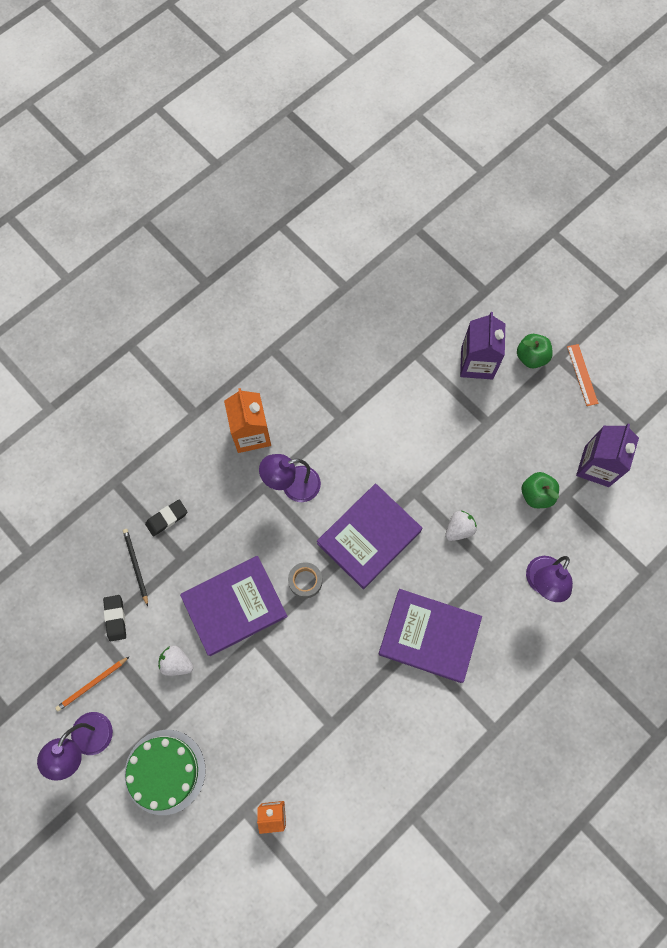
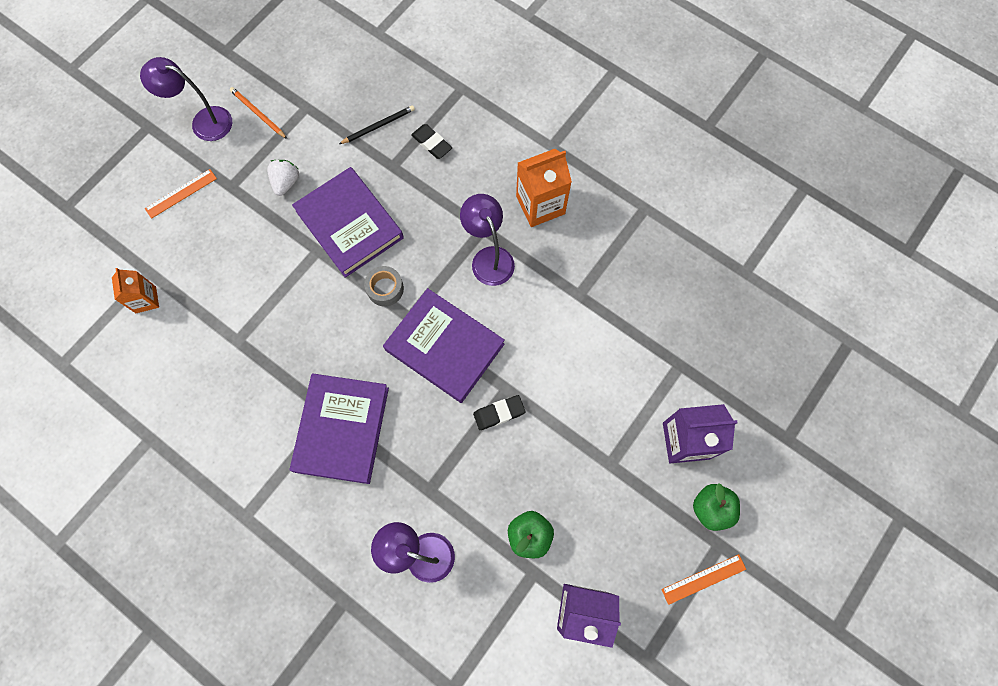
camera: 80 degrees right, 0 degrees up
(115, 618) = (323, 119): black eraser -> black eraser (499, 413)
(165, 771) = (181, 193): green cake -> orange ruler
(459, 529) = (470, 446): white strawberry -> none

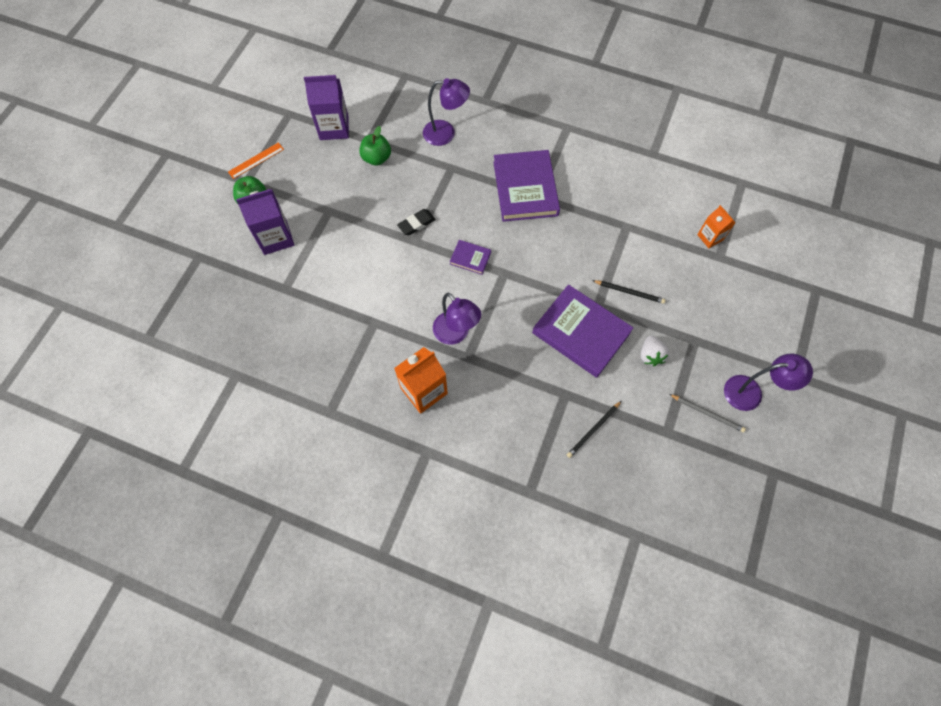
camera: 165 degrees right, 5 degrees down
(181, 193) = (732, 323): orange ruler -> none
(258, 114) = (707, 413): orange pencil -> grey pencil
(274, 256) = (629, 292): none -> black pencil
(385, 289) = (531, 289): grey tape -> none
(432, 143) = (538, 425): black eraser -> none
(444, 347) = (470, 258): purple book -> purple book, size x0.46

